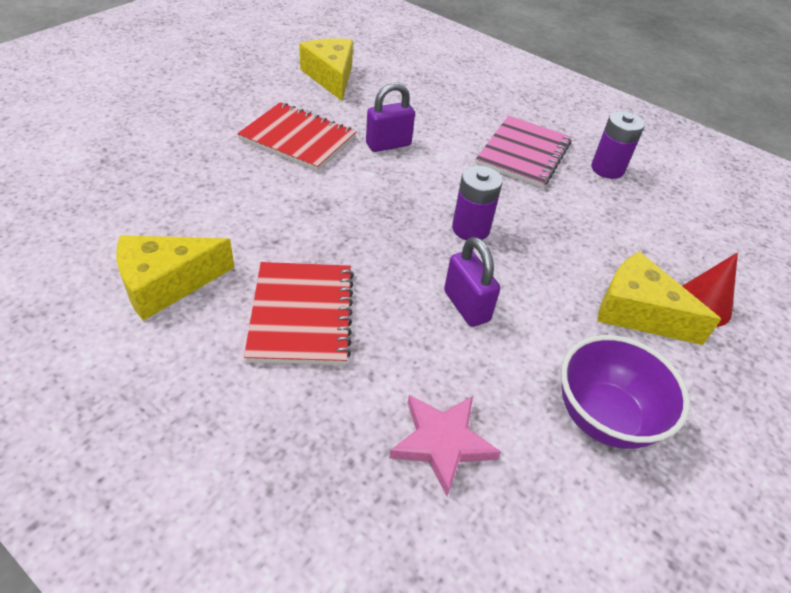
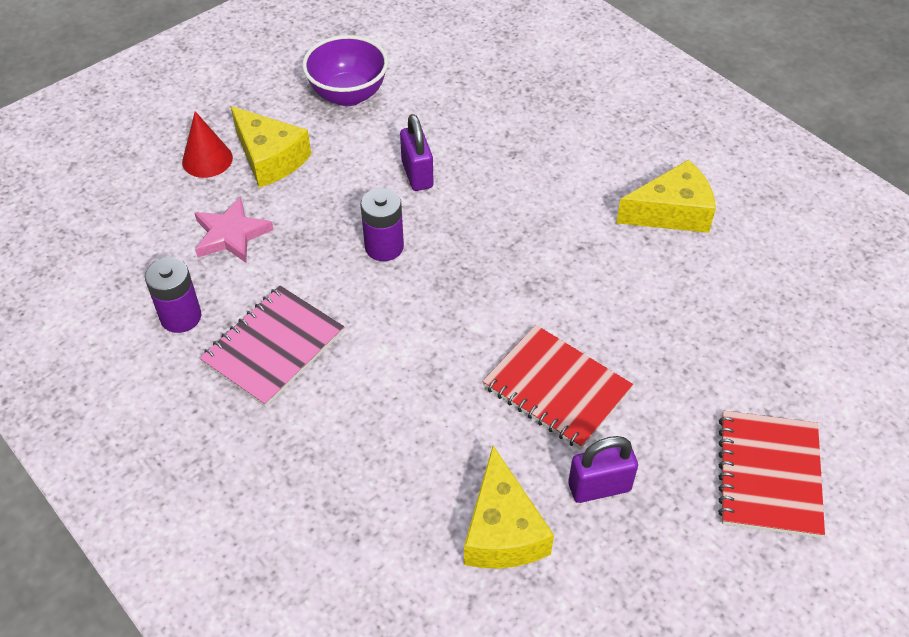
camera: 165 degrees left, 5 degrees up
(301, 315) = (556, 178): red notebook -> red notebook (768, 475)
(388, 144) = (442, 373): purple padlock -> purple padlock (599, 487)
(442, 443) = (466, 92): pink star -> pink star (231, 234)

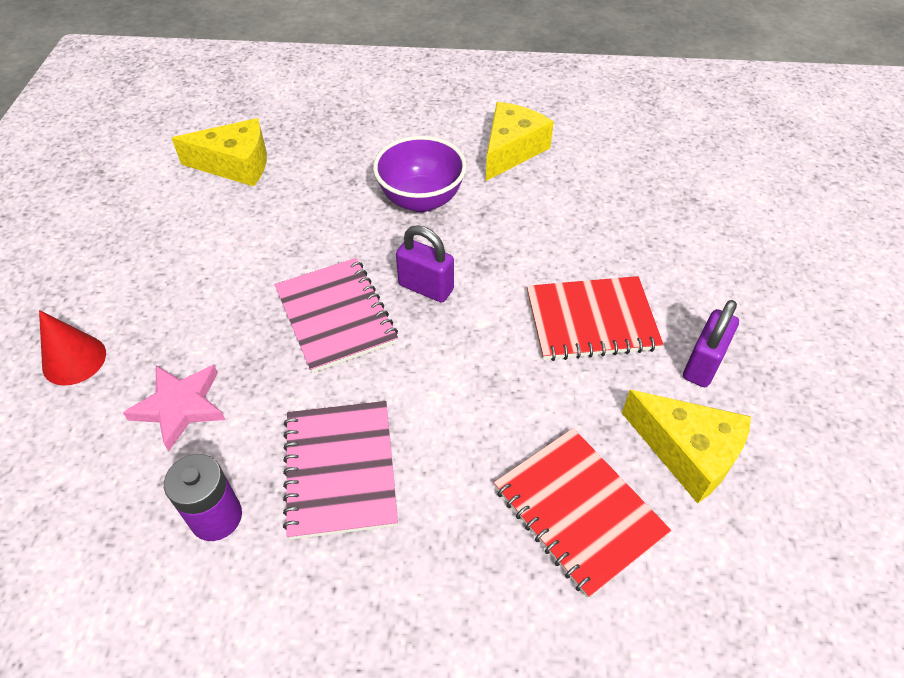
camera: 45 degrees left, 0 degrees up
(270, 158) = (141, 317): yellow cheese -> yellow cheese (236, 165)
(348, 95) = (156, 221): purple bowl -> purple bowl (421, 200)
(384, 247) = (336, 316): purple battery -> pink notebook
(417, 174) = (295, 243): purple padlock -> purple padlock (426, 287)
(768, 475) = (776, 271): red notebook -> red notebook (578, 511)

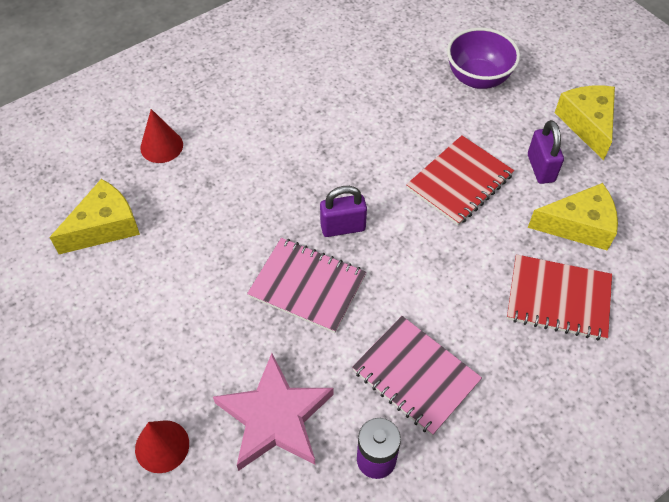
camera: 40 degrees left, 5 degrees up
(180, 406) = (275, 417): pink star -> pink star, size x1.51
(348, 131) = (161, 146): none -> red cone
(421, 200) = (273, 167): purple bowl -> purple bowl (478, 78)
(511, 150) = (295, 92): yellow cheese -> yellow cheese (587, 124)

